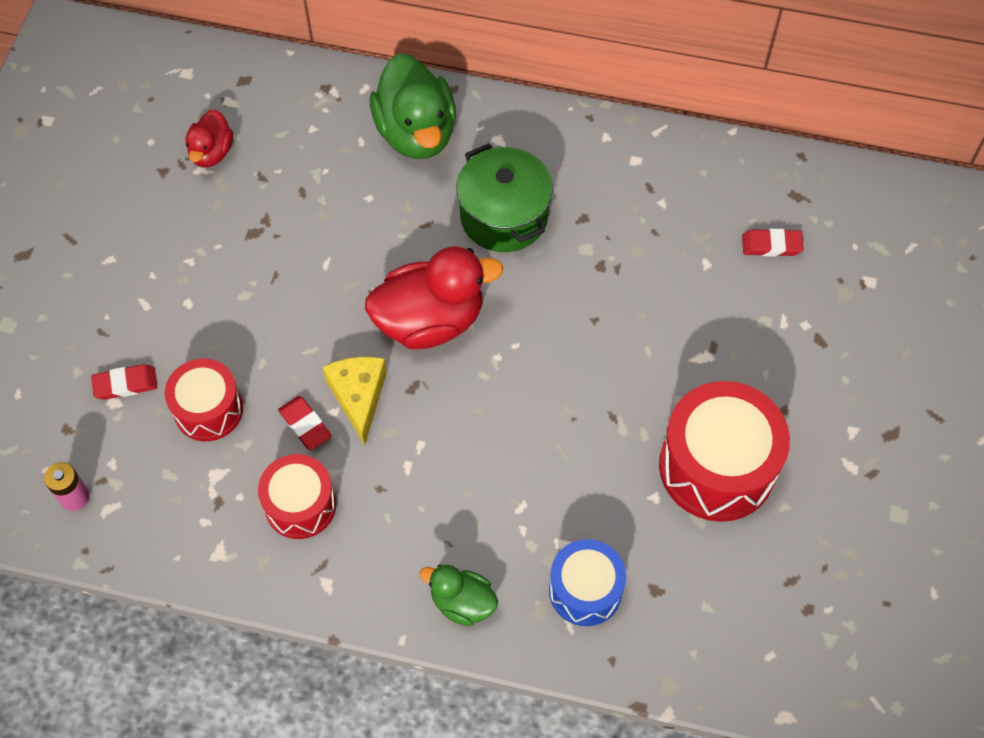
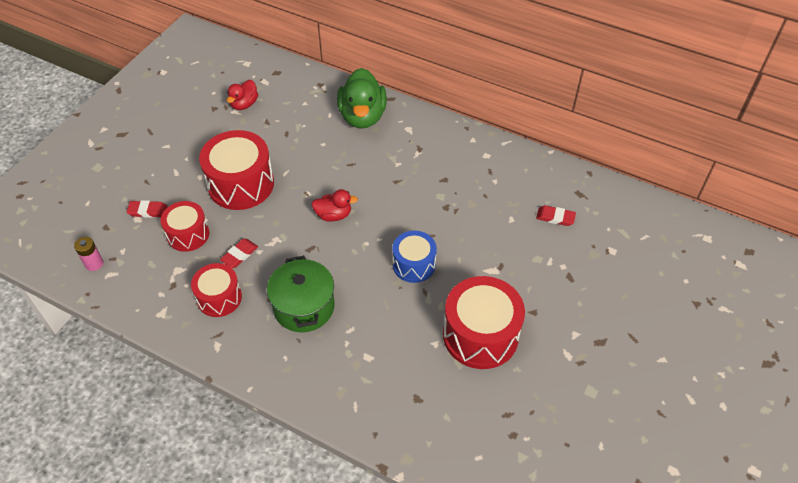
camera: 15 degrees right, 10 degrees down
(261, 301) = (241, 184): none -> red drum
(305, 425) = (239, 255): red eraser -> red eraser turned 60 degrees clockwise
(358, 397) = (276, 247): yellow cheese -> none
(430, 321) = (334, 215): red duck -> red duck, size x0.54
(462, 602) = (294, 376): green duck -> none
(504, 216) = (397, 169): green pot -> green pot (304, 307)
(585, 590) = (372, 387): blue drum -> blue drum (414, 264)

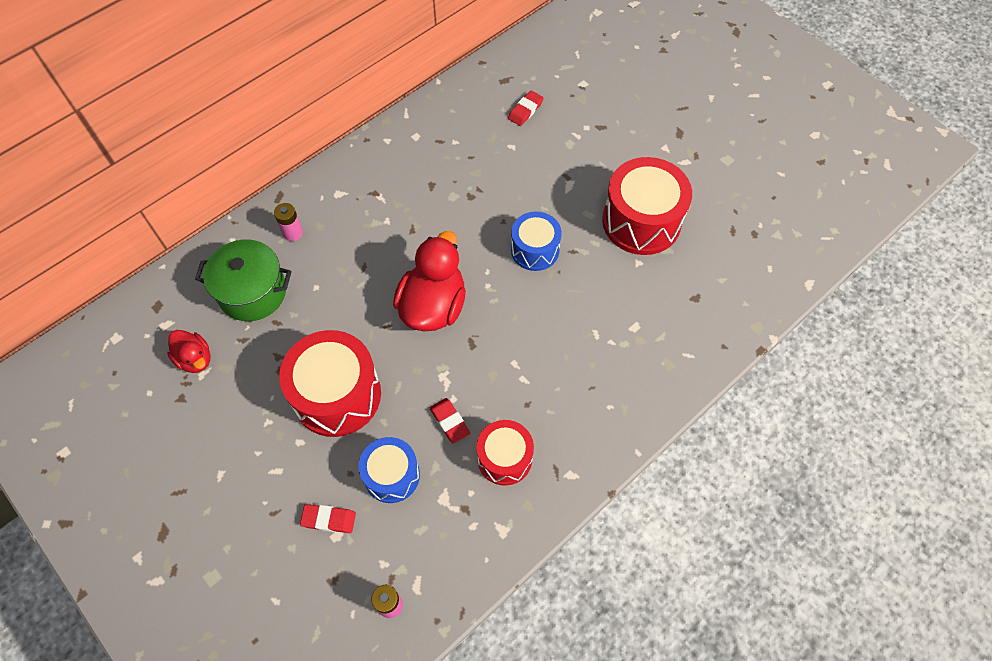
camera: 70 degrees left, 10 degrees up
(148, 211) = (329, 519): red eraser -> red eraser turned 75 degrees clockwise
(188, 234) = (392, 475): red drum -> blue drum
(304, 307) = (550, 371): green pot -> green pot (252, 292)
(334, 215) = (433, 306): red duck -> red duck, size x1.84
(362, 116) = (293, 233): green duck -> pink battery

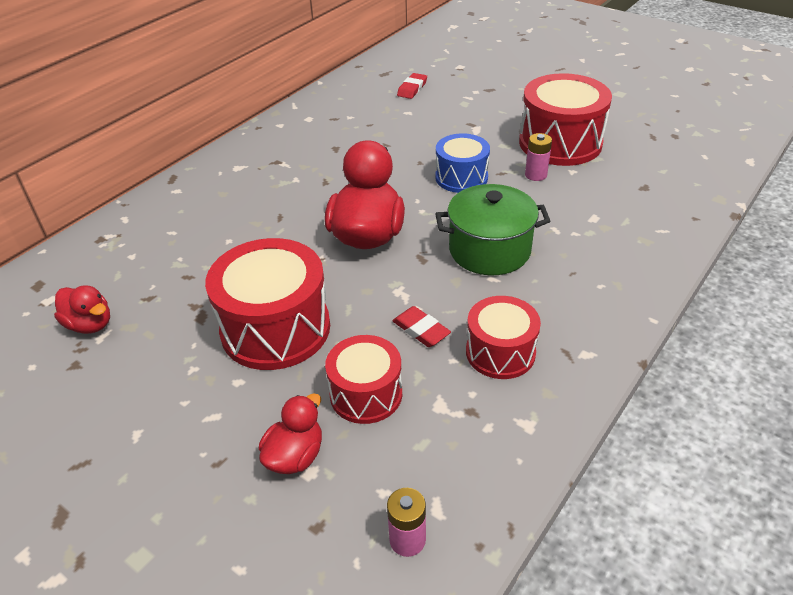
camera: 10 degrees left, 20 degrees down
(252, 292) = (154, 256): green pot -> green pot (489, 250)
(293, 233) = (193, 202): pink battery -> pink battery (536, 175)
(329, 519) = (295, 456): red eraser -> red duck
(392, 475) = (366, 394): blue drum -> red drum

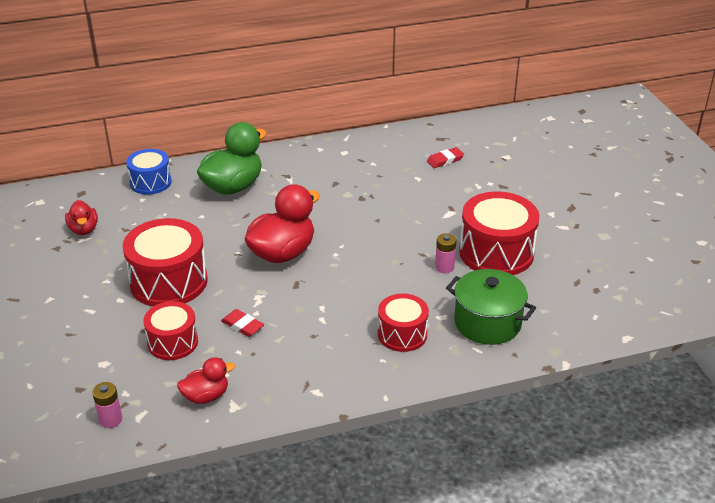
camera: 35 degrees right, 5 degrees down
(229, 196) = (233, 187): none -> green duck
(295, 456) = (105, 352): red duck -> red duck (206, 396)
(421, 330) = (242, 325): red eraser -> red eraser turned 45 degrees counterclockwise
(461, 177) = (390, 244): blue drum -> blue drum (150, 182)
(489, 250) = (343, 301): green pot -> green pot (487, 323)
(500, 352) = (269, 362): red drum -> red drum (402, 334)

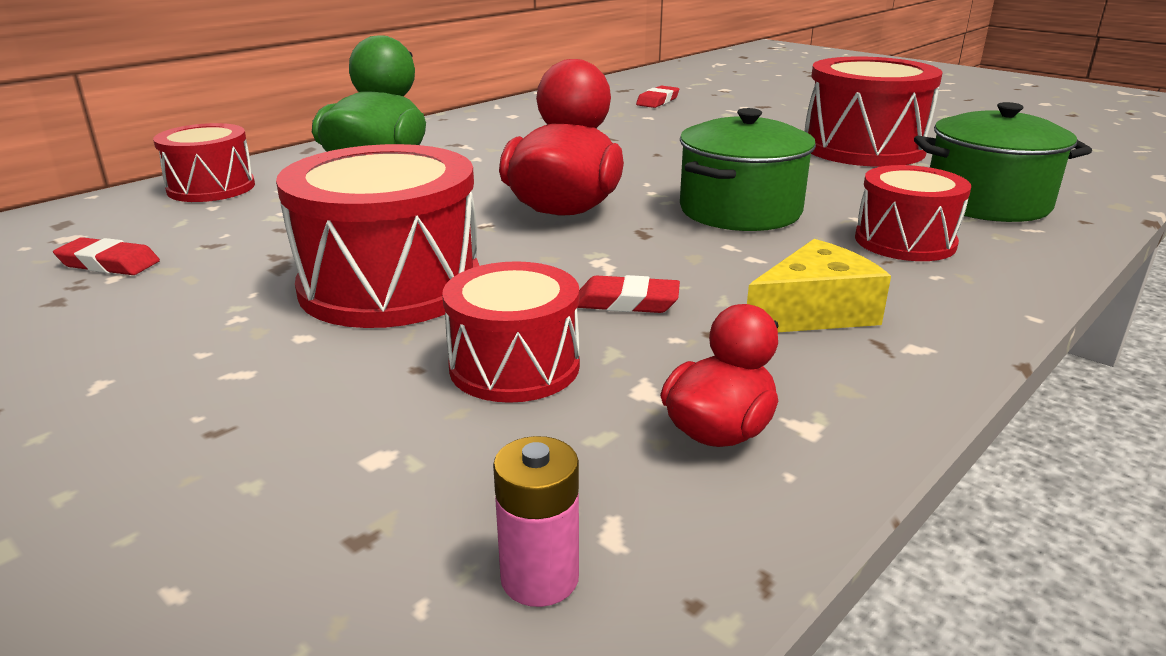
camera: 30 degrees left, 10 degrees down
(84, 229) = (109, 263): red duck -> red eraser
(150, 182) = (211, 188): blue drum -> red drum
(303, 359) = (813, 313): none -> yellow cheese
(358, 284) = (740, 211): none -> green pot
(444, 267) = (827, 171): pink battery -> none

